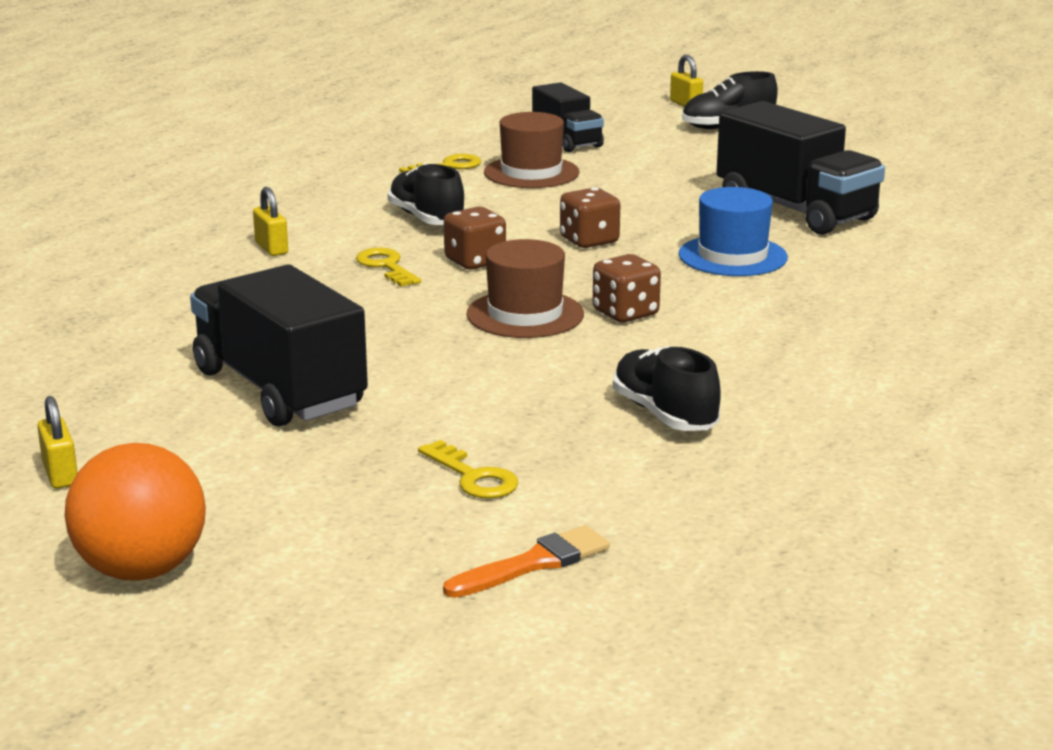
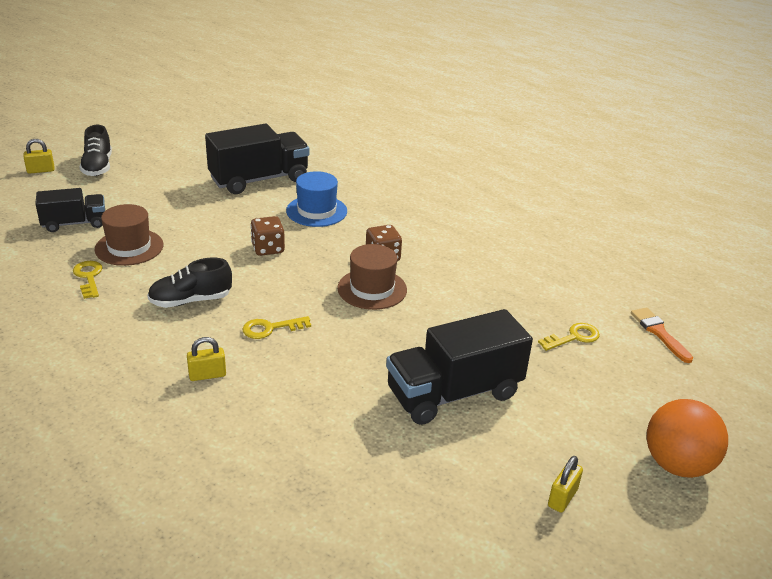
camera: 80 degrees left, 10 degrees up
(60, 475) = (562, 498): yellow padlock -> yellow padlock turned 45 degrees counterclockwise
(475, 261) = (280, 293): brown dice -> none
(664, 414) = (511, 270): black shoe -> none

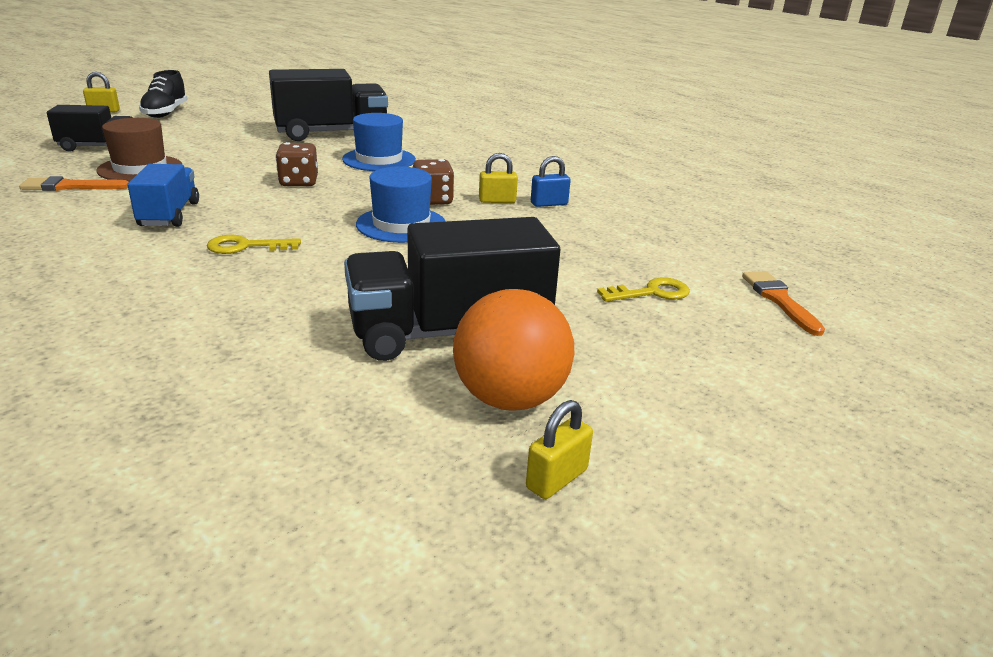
camera: 10 degrees right, 5 degrees down
(88, 277) = (70, 186): yellow key -> orange brush
(190, 300) = (169, 214): black shoe -> blue truck
(207, 375) = (127, 280): yellow padlock -> yellow padlock (497, 201)
(372, 289) = (401, 224): brown hat -> blue hat
(471, 250) = (549, 204): none -> blue padlock
(677, 464) = (771, 457): orange ball -> orange ball (510, 398)

